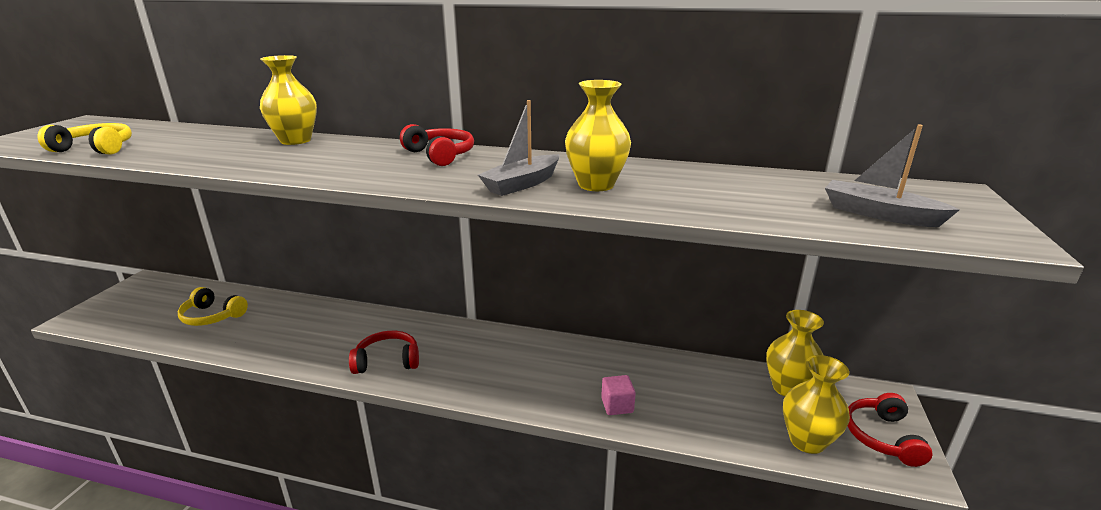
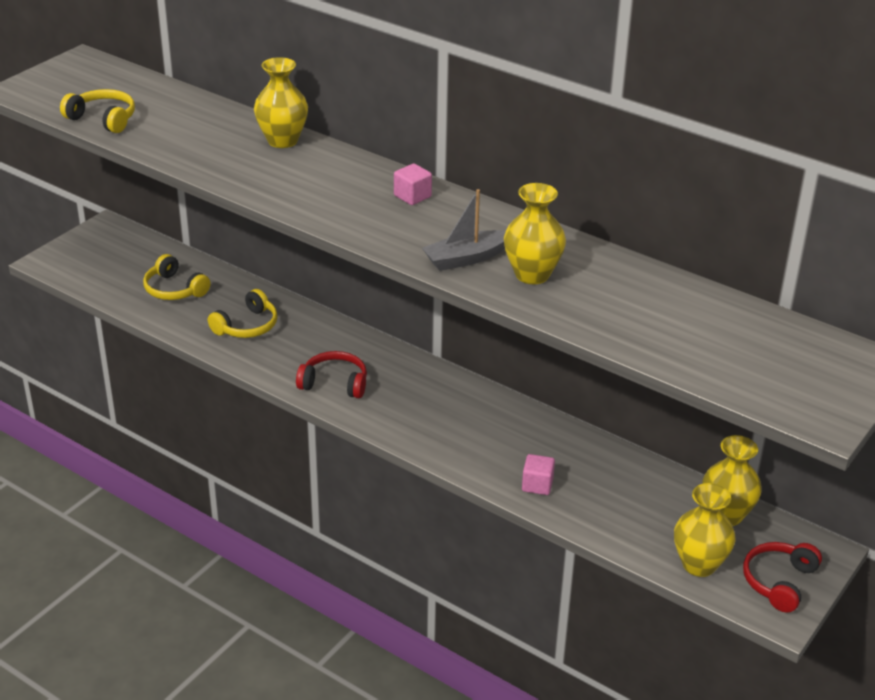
camera: 20 degrees right, 10 degrees up
(289, 331) = (247, 326): none -> yellow headphones
(440, 155) = (412, 196): red headphones -> pink cube
(878, 214) = (752, 369): grey boat -> none

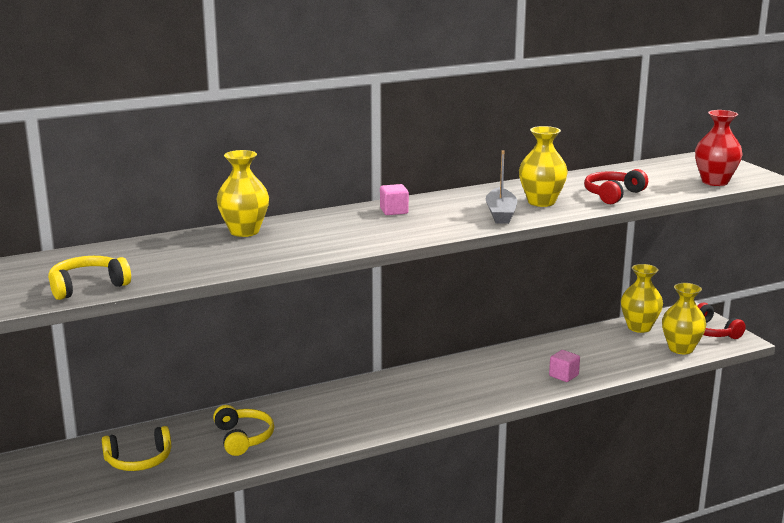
camera: 60 degrees left, 15 degrees down
(334, 383) = (369, 419): red headphones -> red headphones (613, 195)
(754, 384) = (715, 182): none -> red vase

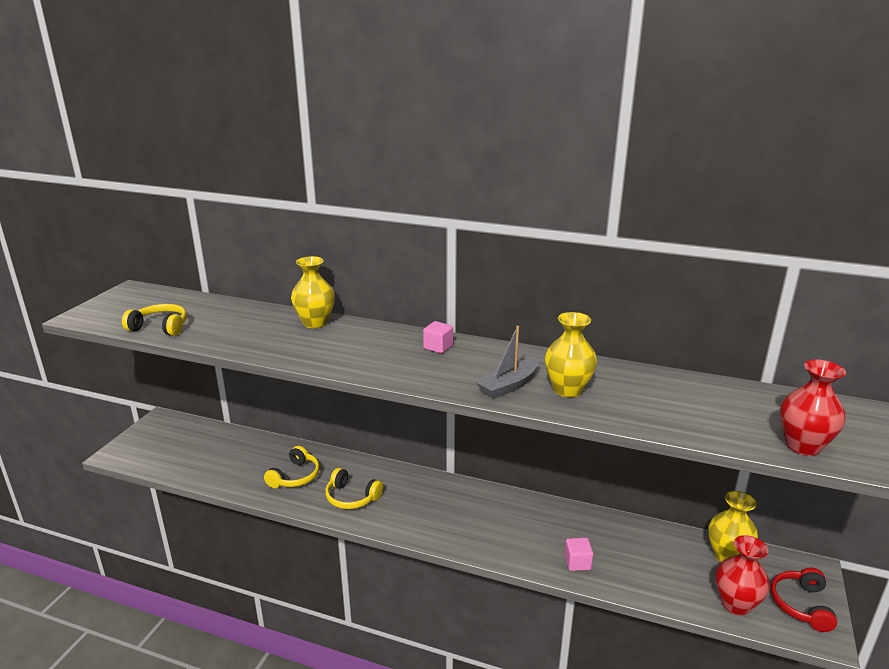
camera: 45 degrees right, 5 degrees up
(139, 460) = (227, 458): yellow headphones -> yellow headphones (351, 497)
(613, 195) = (652, 411): red headphones -> none
(681, 349) = (735, 604): yellow vase -> red vase

